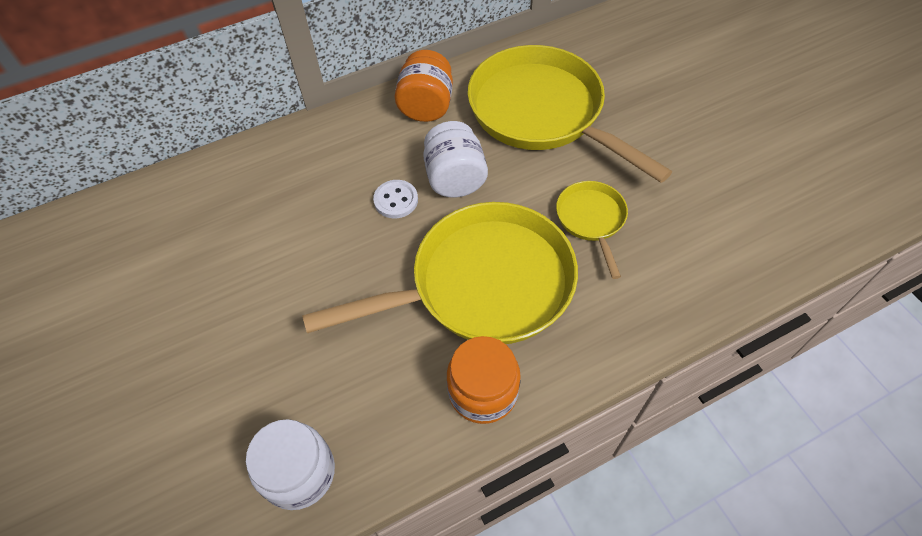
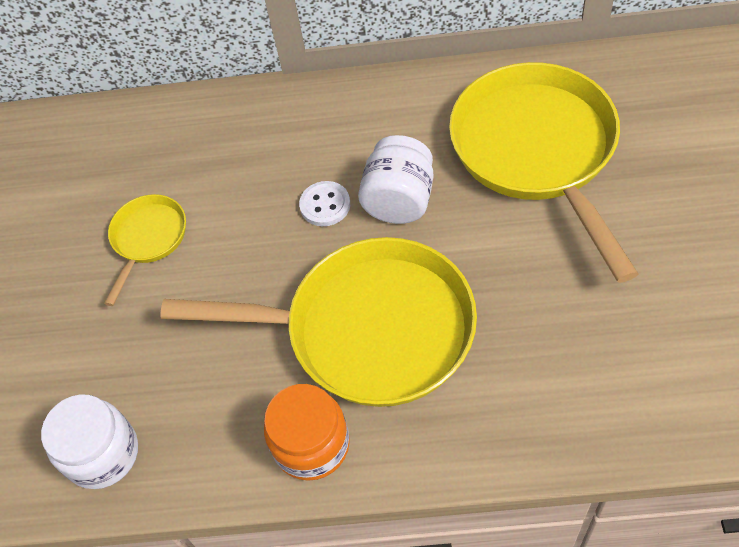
camera: 30 degrees right, 0 degrees up
(426, 106) = (410, 105): orange jar -> none
(591, 220) = (527, 298): yellow pan -> yellow pan (148, 239)

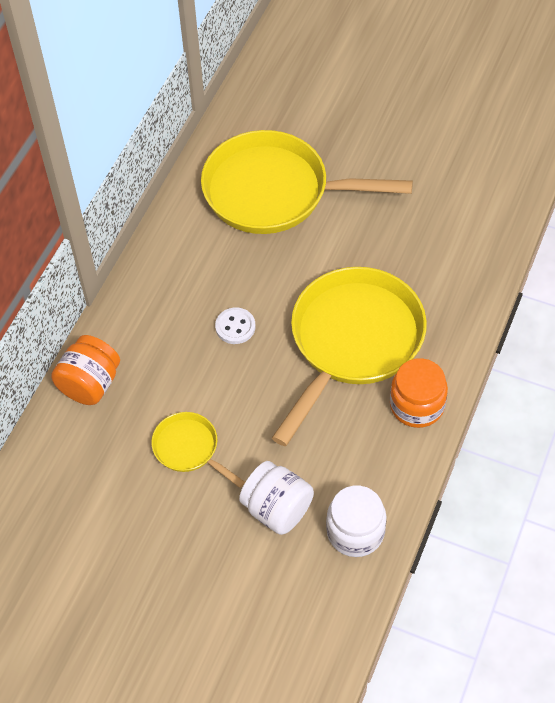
camera: 70 degrees left, 0 degrees up
(189, 120) = (90, 384): none -> orange jar
(399, 200) = (261, 283): white jar -> white jar (277, 509)

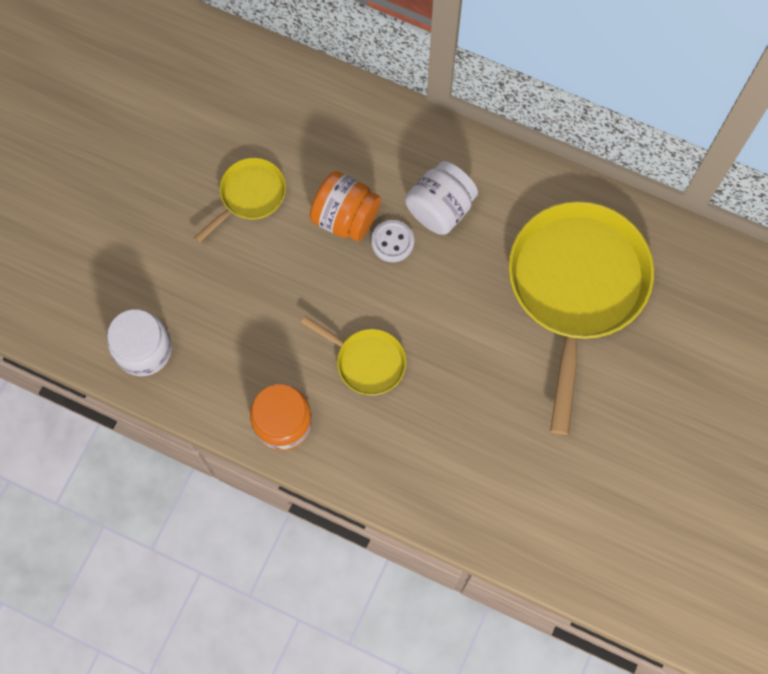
camera: 90 degrees right, 15 degrees up
(90, 384) = (331, 103): orange jar -> orange jar (345, 217)
(277, 509) = (175, 277): white jar -> white jar (440, 209)
(353, 342) = (366, 361): yellow pan -> yellow pan, size x0.47

